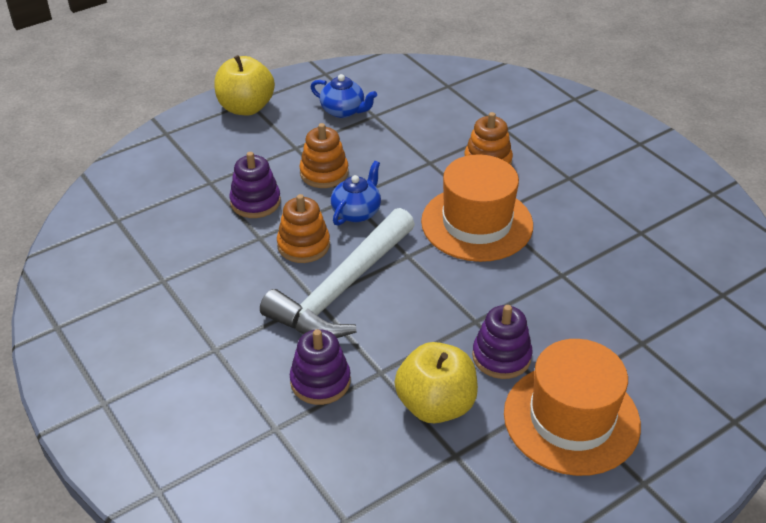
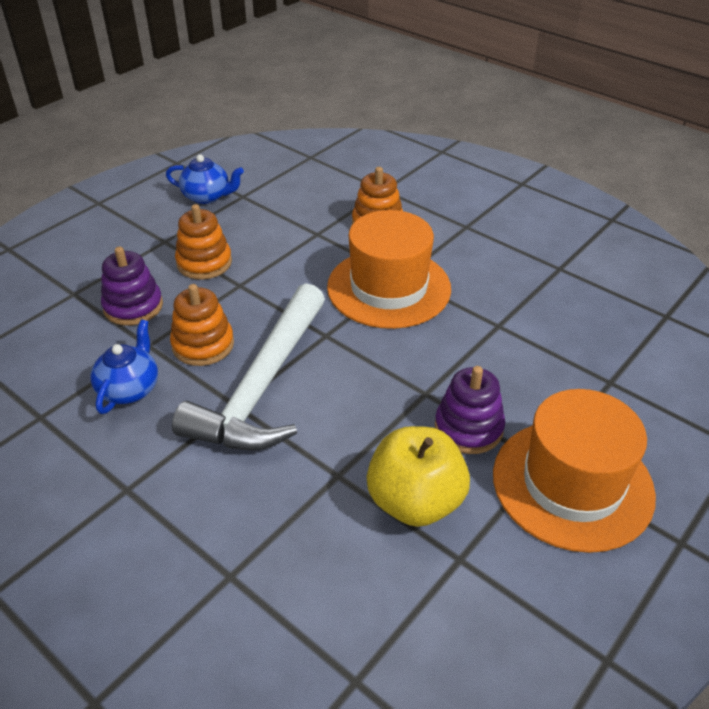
camera: 15 degrees left, 0 degrees up
(246, 108) = (97, 209): yellow apple -> none
(320, 381) = (269, 502): purple stacking toy -> none
(357, 212) = (253, 298): blue teapot -> blue teapot (129, 389)

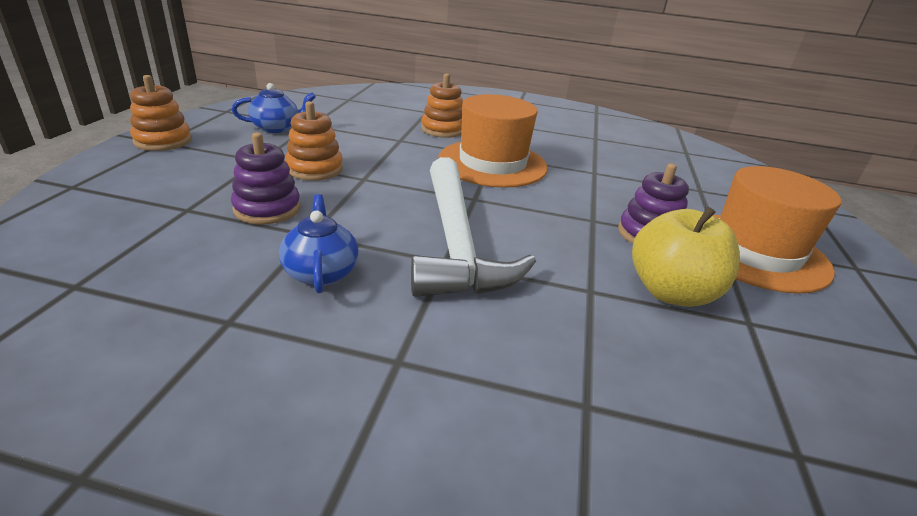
camera: 30 degrees left, 10 degrees down
(203, 345) = (368, 224): orange stacking toy -> orange stacking toy (163, 141)

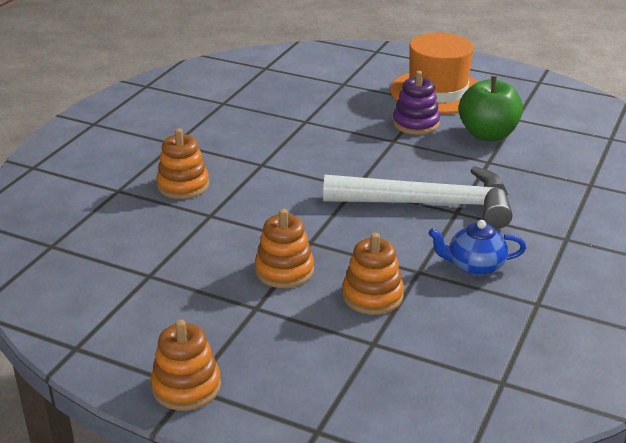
camera: 75 degrees left, 0 degrees up
(267, 209) = (372, 296): purple stacking toy -> orange stacking toy
(277, 128) = (156, 300): blue teapot -> none
(492, 163) = (280, 168): orange hat -> none
(671, 292) = (488, 134): yellow apple -> green apple

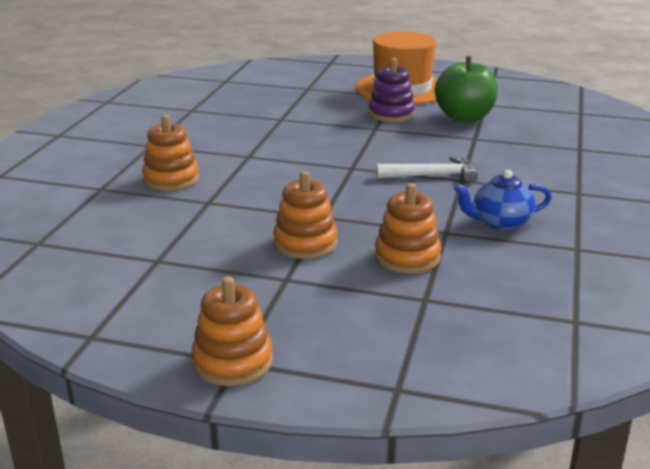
camera: 10 degrees left, 5 degrees down
(429, 204) = (431, 175): white hammer -> white hammer, size x0.52

